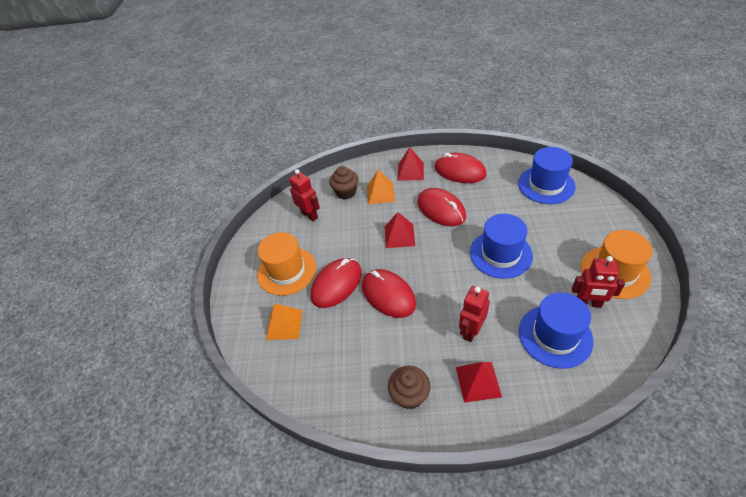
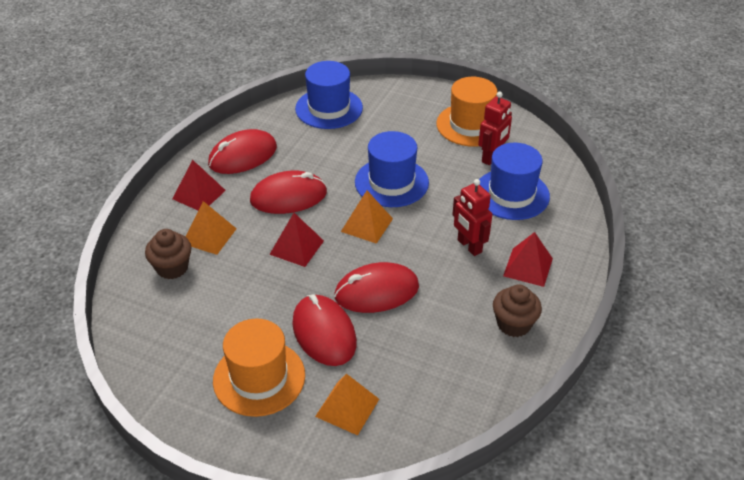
camera: 70 degrees left, 5 degrees down
(309, 215) = (177, 320): red robot -> none
(446, 260) = (367, 225): none -> orange pyramid

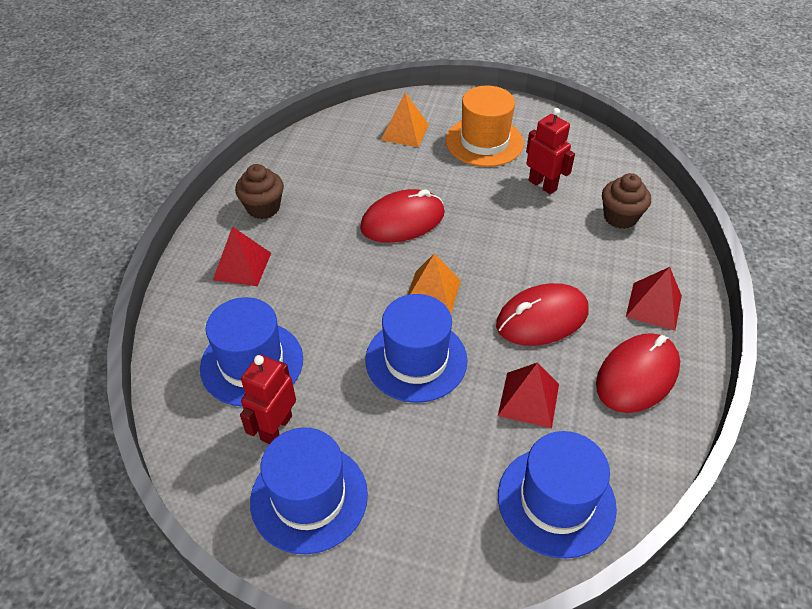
camera: 170 degrees right, 5 degrees up
(209, 236) = (605, 255): orange pyramid -> none
(297, 247) = (502, 255): red pyramid -> red pyramid (528, 399)
(324, 333) = (442, 179): red mouse -> none
(469, 246) = (308, 282): red robot -> red robot (542, 185)
(470, 125) = (309, 497): orange hat -> blue hat

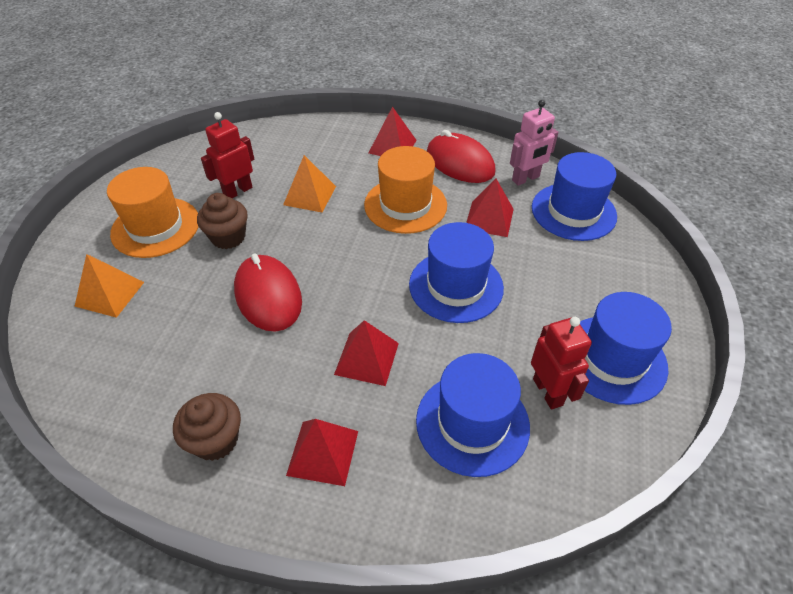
camera: 90 degrees left, 0 degrees up
(276, 427) = (548, 392): red robot -> red robot turned 135 degrees counterclockwise
(328, 290) = (367, 358): none -> red pyramid
(432, 293) = (374, 273): orange pyramid -> orange pyramid (310, 195)
(542, 318) = (405, 205): red mouse -> orange hat
(618, 450) = (526, 179): none -> pink robot
(620, 217) = (291, 151): brown cupcake -> brown cupcake (228, 237)

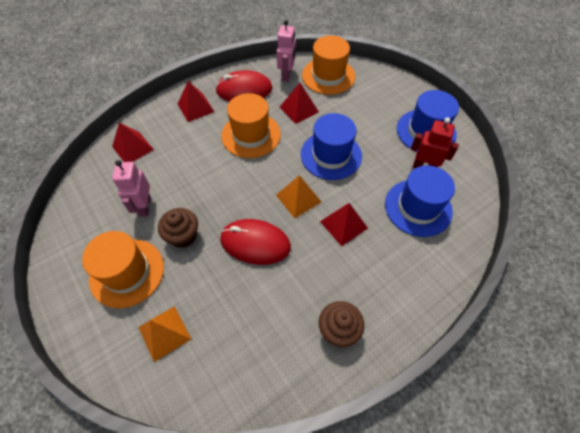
camera: 50 degrees left, 10 degrees up
(237, 191) = (144, 206): red robot -> pink robot
(310, 195) = (192, 172): orange pyramid -> orange pyramid (298, 198)
(322, 452) = (386, 281): red pyramid -> red pyramid (132, 148)
(573, 212) = (328, 76): blue hat -> orange hat

